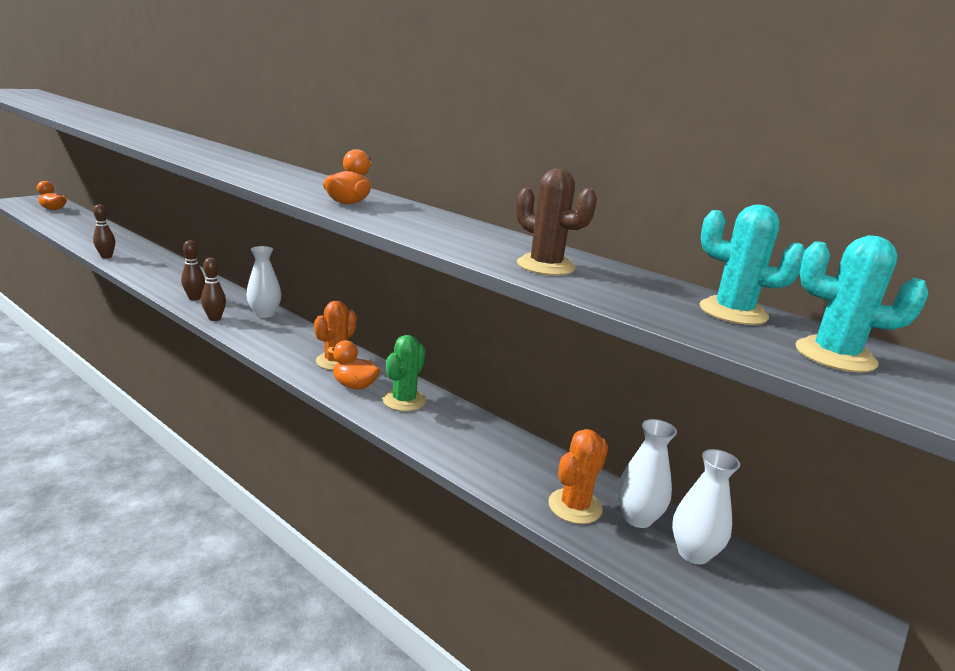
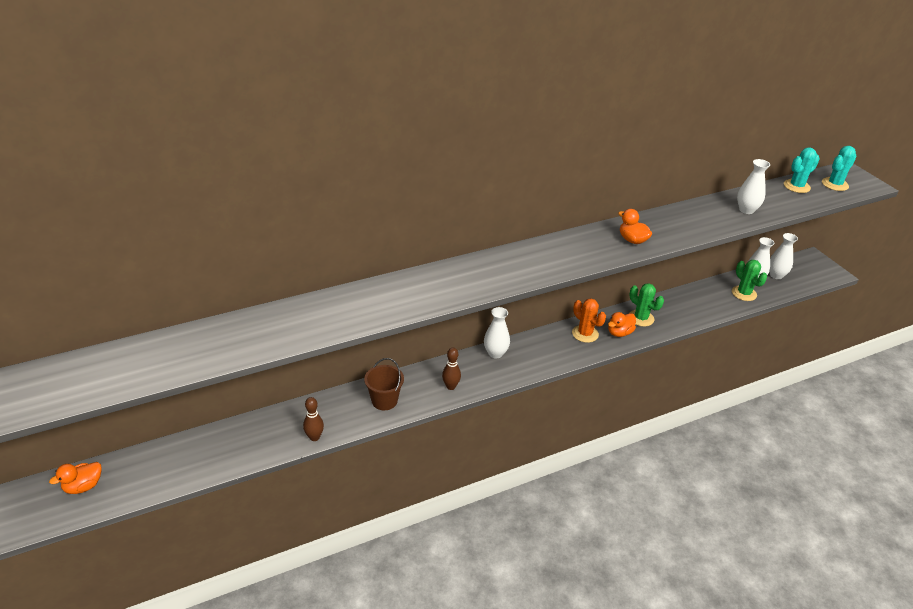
camera: 65 degrees left, 15 degrees up
(164, 275) = (384, 401): none -> brown bucket
(215, 318) = (498, 379): brown bowling pin -> none
(545, 266) = (746, 210): brown cactus -> white vase
(575, 506) = (744, 293): orange cactus -> green cactus

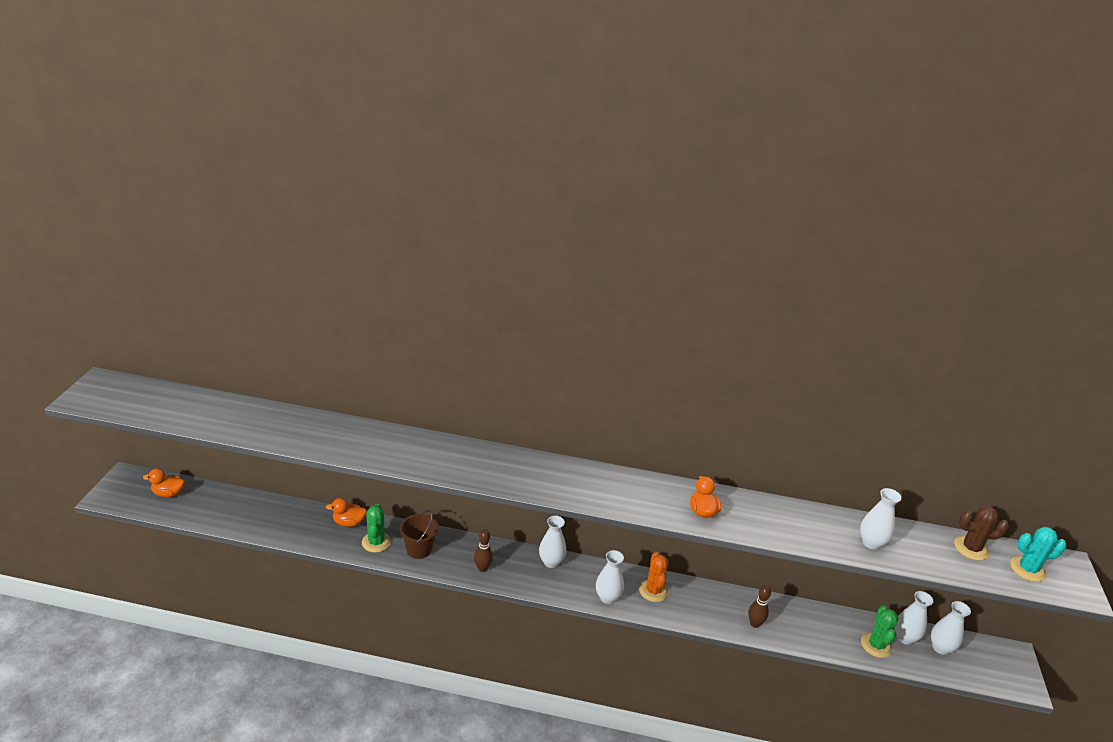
camera: 35 degrees right, 5 degrees down
(314, 437) = (339, 547): brown bowling pin -> brown bowling pin (754, 624)
(561, 356) = (607, 597): none -> white vase
(619, 333) = (689, 608): orange duck -> orange duck (349, 522)
(641, 318) = (727, 607): green cactus -> green cactus (376, 542)
(796, 186) = (971, 548): turquoise cactus -> brown cactus

